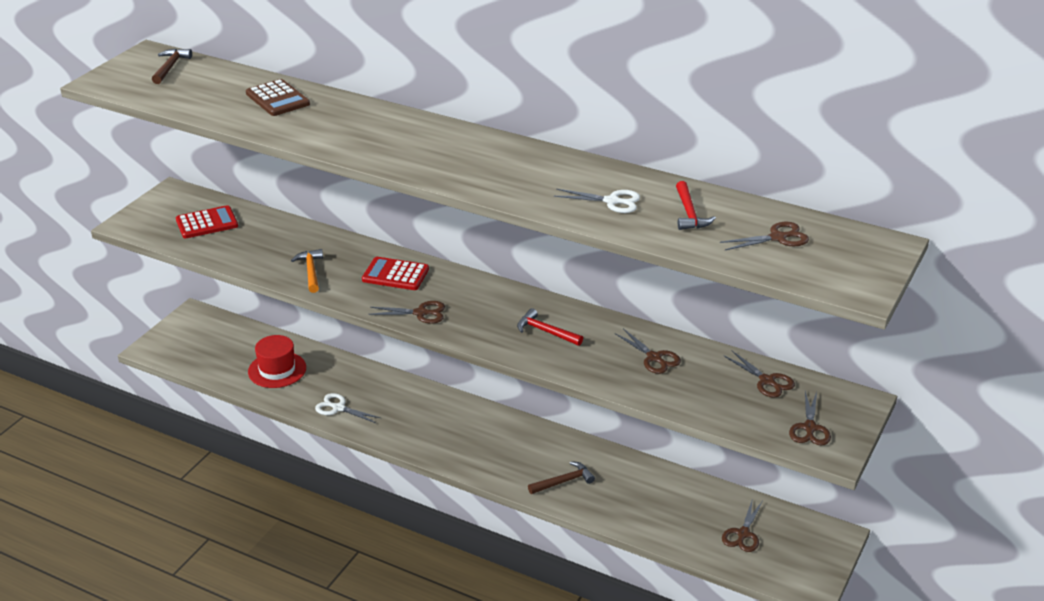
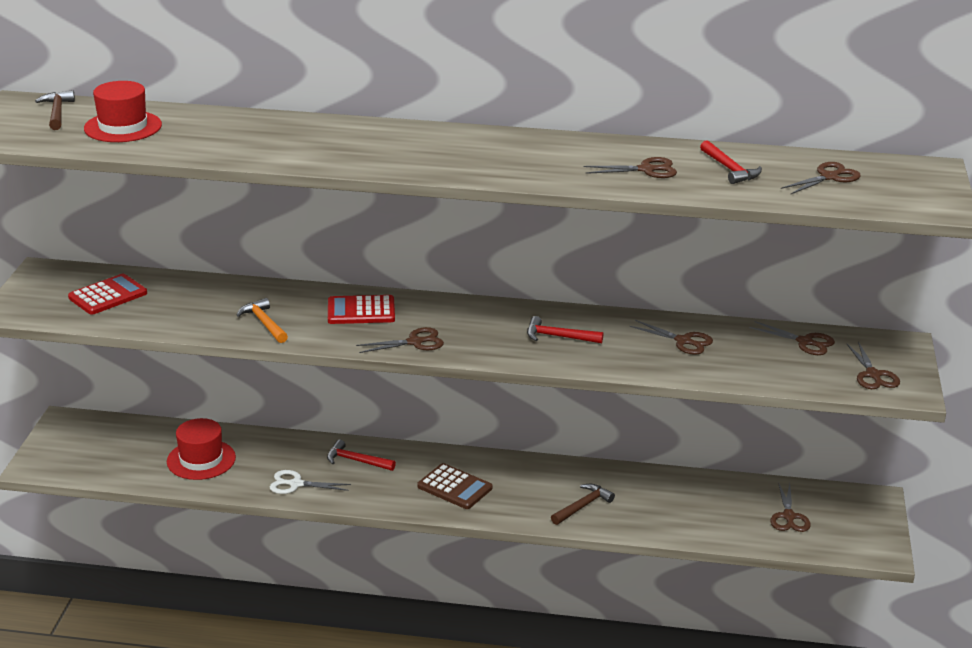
camera: 20 degrees left, 5 degrees down
(209, 89) = (123, 127): none -> red hat
(277, 99) = (211, 127): brown calculator -> brown calculator (454, 487)
(398, 397) = (356, 461): none -> red hammer
(612, 201) = (646, 170): white scissors -> brown scissors

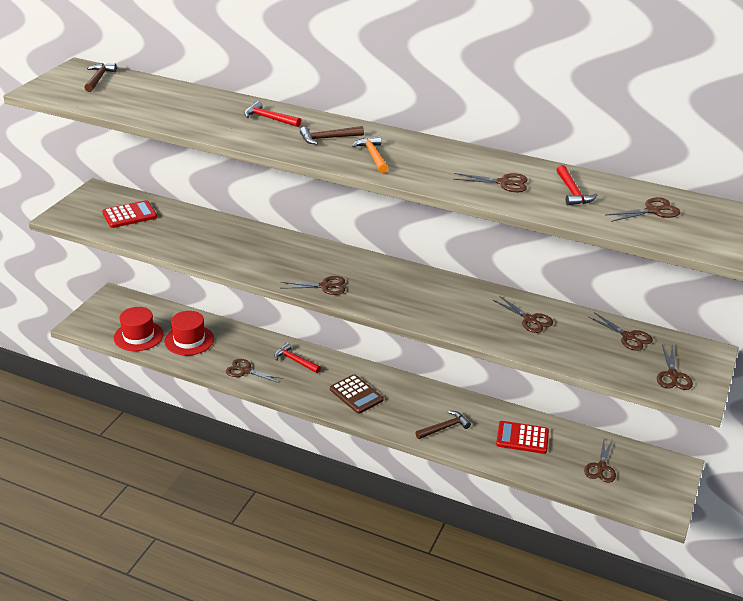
camera: 15 degrees right, 5 degrees up
(123, 127) = (136, 95): red hat -> red hat (138, 336)
(264, 323) = (225, 253): orange hammer -> orange hammer (373, 156)
(296, 484) = (245, 371): white scissors -> brown scissors
(361, 311) = (298, 255): red calculator -> red calculator (522, 438)
(406, 147) = (328, 138): none -> brown hammer
(558, 337) = (434, 300): red hammer -> red hammer (269, 118)

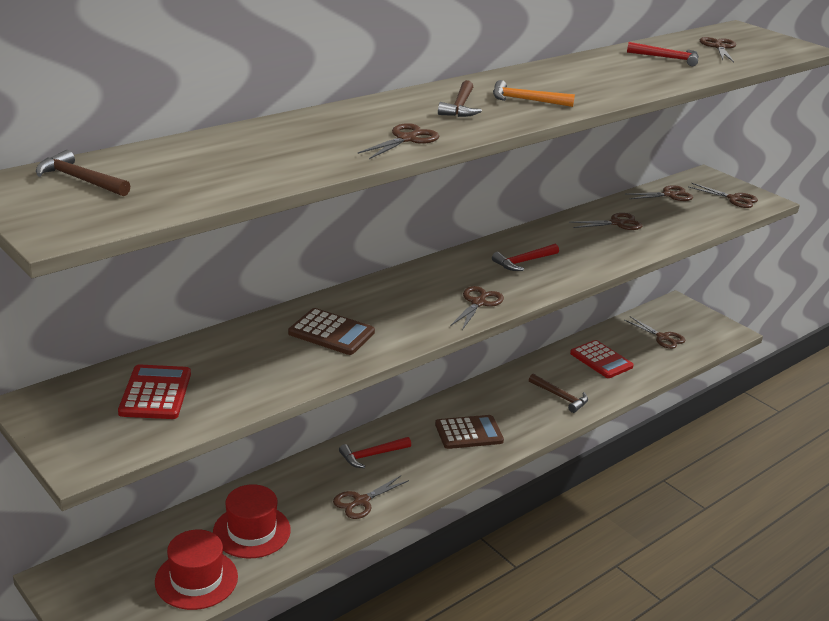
camera: 65 degrees left, 5 degrees down
(235, 245) = (331, 333): none -> brown calculator
(269, 118) = (370, 118): red hammer -> red hammer (523, 262)
(444, 428) = (560, 397): brown hammer -> brown hammer turned 135 degrees clockwise
(504, 183) = (632, 73): brown scissors -> brown scissors (406, 139)
(522, 438) = (601, 360): red calculator -> red calculator turned 75 degrees counterclockwise

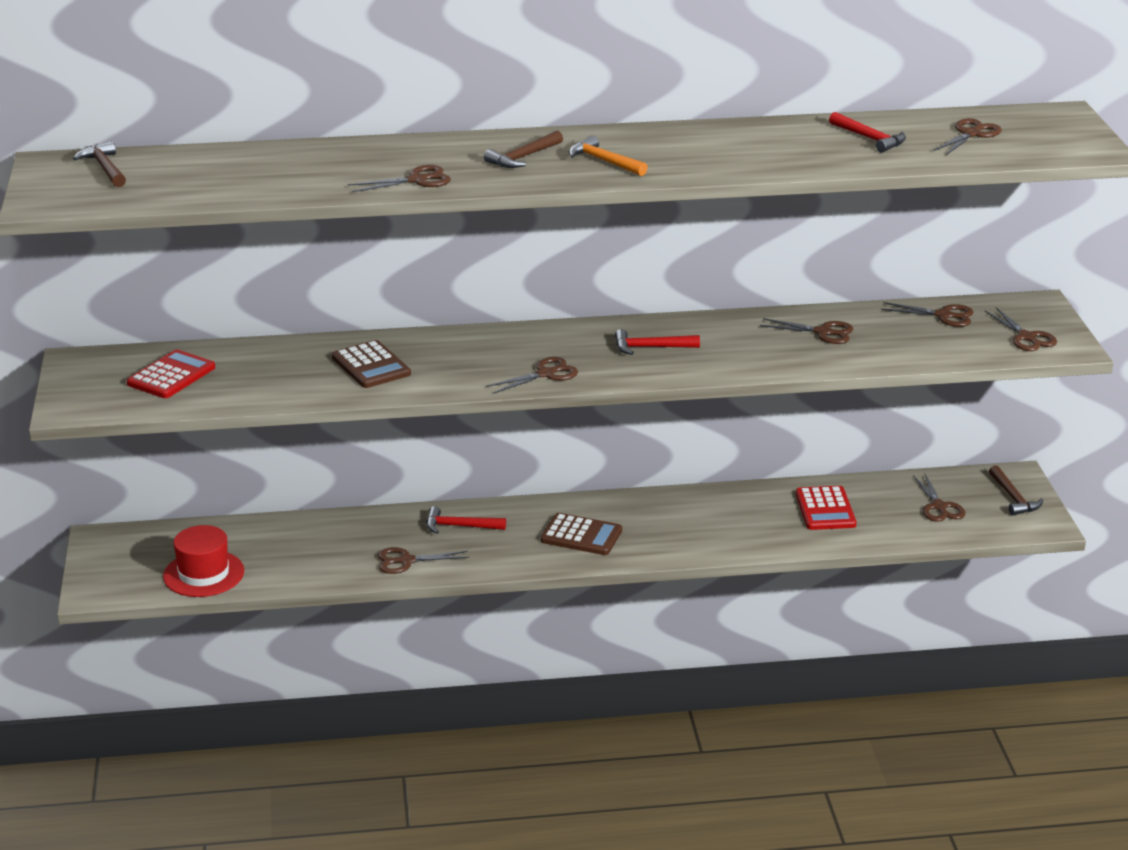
camera: 35 degrees right, 0 degrees up
(251, 531) = (284, 553): red hat -> none
(560, 397) = (726, 532): brown hammer -> brown hammer (1013, 498)

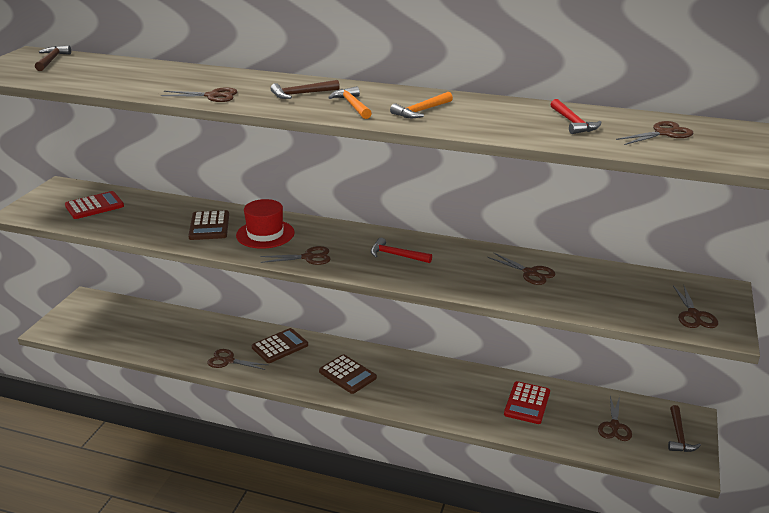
camera: 25 degrees right, 0 degrees up
(203, 574) = (113, 335): red hat -> red hat (265, 234)
(460, 526) = (280, 346): red hammer -> brown calculator
(692, 154) = (421, 111): none -> orange hammer
(943, 315) = (636, 281): brown scissors -> none

